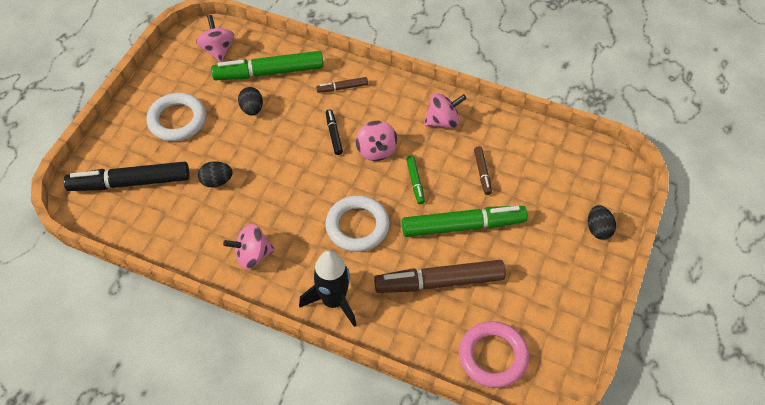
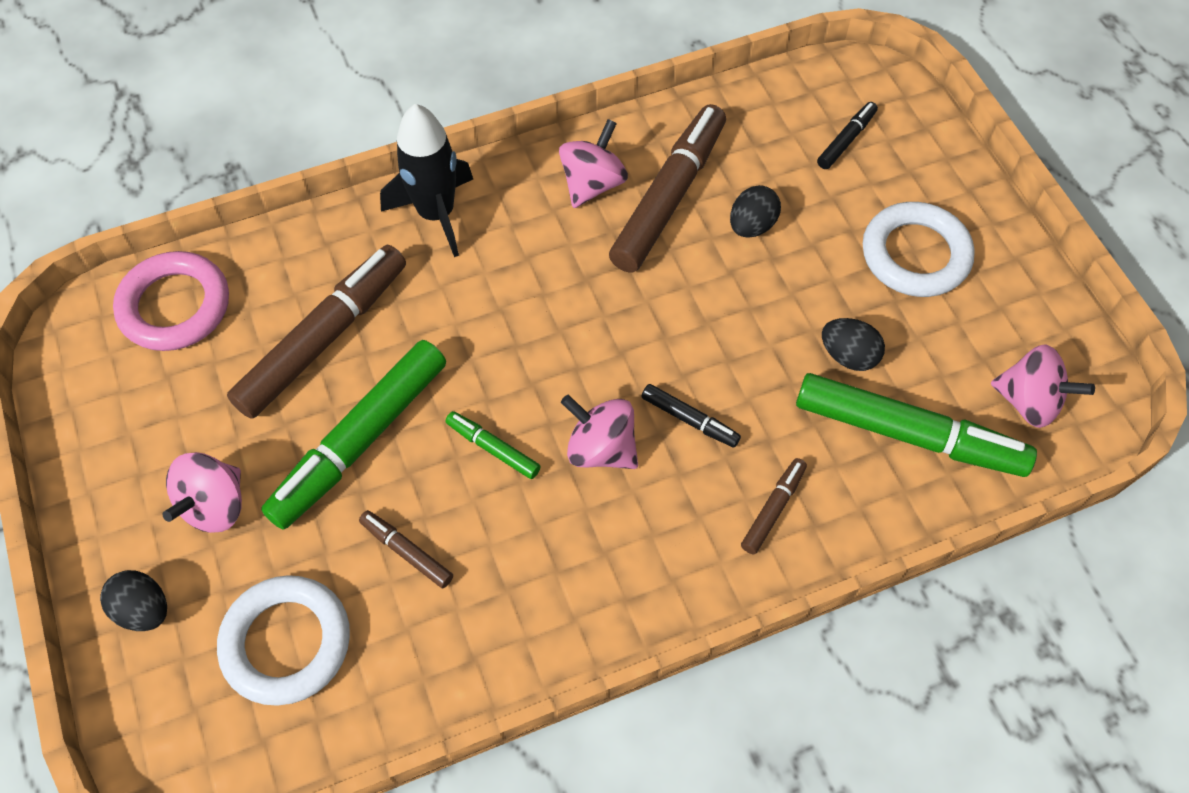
camera: 135 degrees right, 5 degrees up
(130, 183) = (846, 140): black marker -> black marker, size x0.46
(230, 221) = (669, 197): none -> brown marker
(269, 72) = (908, 434): green marker -> green marker turned 75 degrees clockwise
(357, 226) = (506, 320): white ring -> white ring (286, 642)
(443, 121) = (555, 592): pink spinning top -> pink spinning top (215, 505)

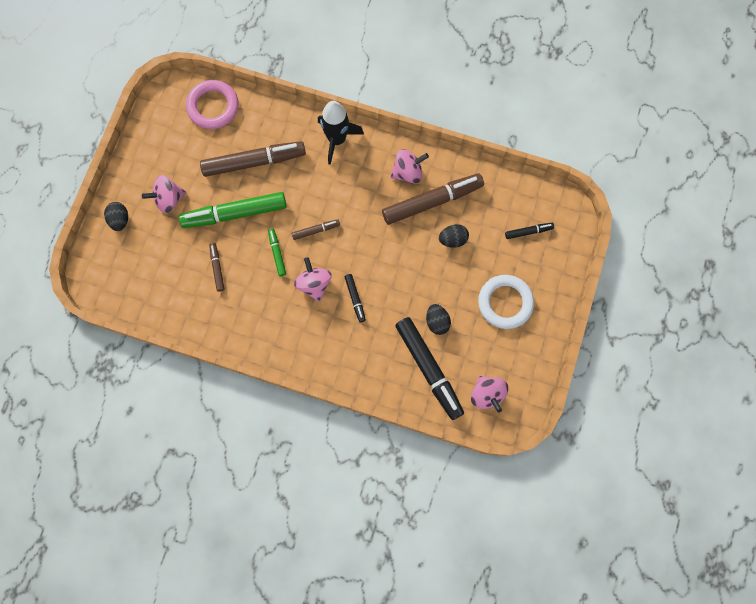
camera: 40 degrees right, 15 degrees up
(286, 642) = (155, 268): white ring -> none
(773, 509) = (353, 355): brown marker -> brown marker (316, 230)
(908, 434) = (428, 369): green marker -> black marker

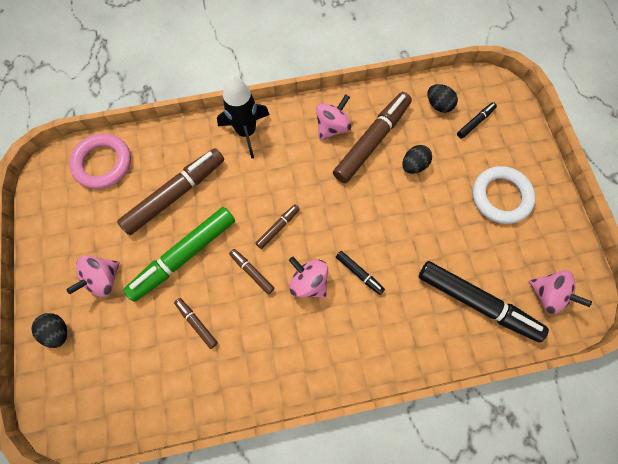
camera: 30 degrees left, 5 degrees down
(277, 253) = (252, 272): green marker -> brown marker
(437, 322) = (452, 250): black egg -> black egg (438, 105)

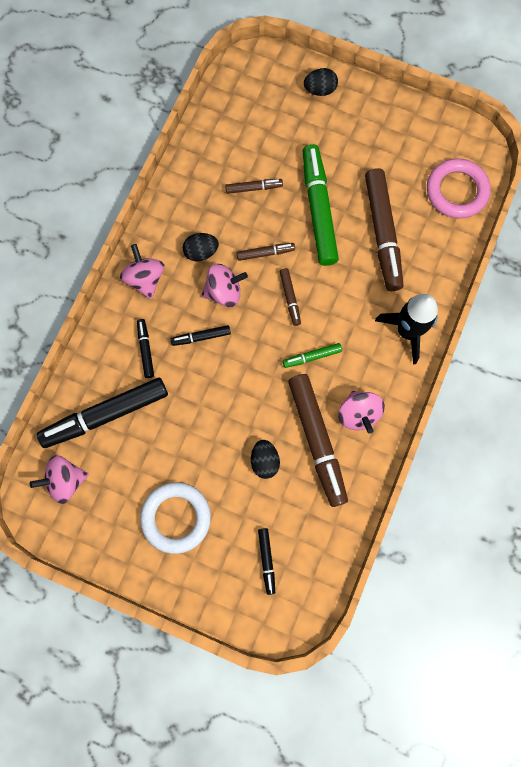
camera: 125 degrees right, 5 degrees up
(103, 279) = (341, 140): pink spinning top -> pink spinning top (145, 279)
(313, 182) = (312, 357): none -> green marker
(402, 310) = (145, 350): none -> black marker
(438, 105) = (311, 539): black egg -> black egg (201, 252)

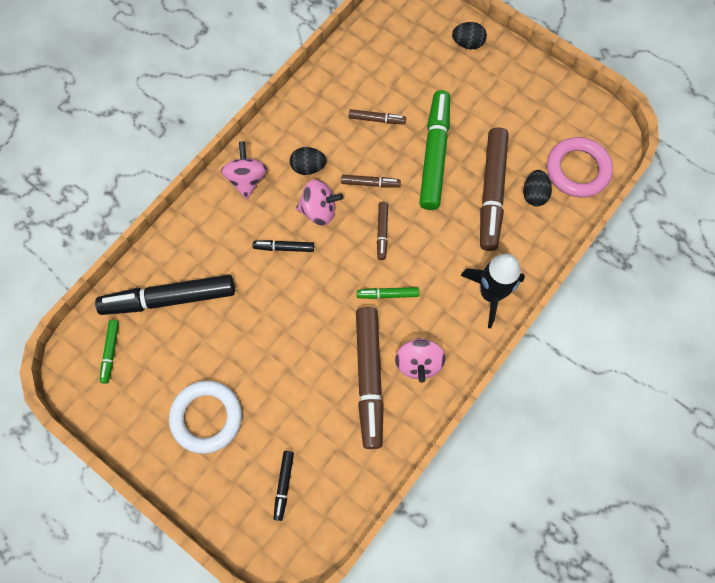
camera: 15 degrees right, 5 degrees down
(65, 481) = (110, 352): pink spinning top -> green marker
(145, 350) = (227, 246): black marker -> none
(264, 461) = (311, 385): black egg -> black egg (534, 194)

